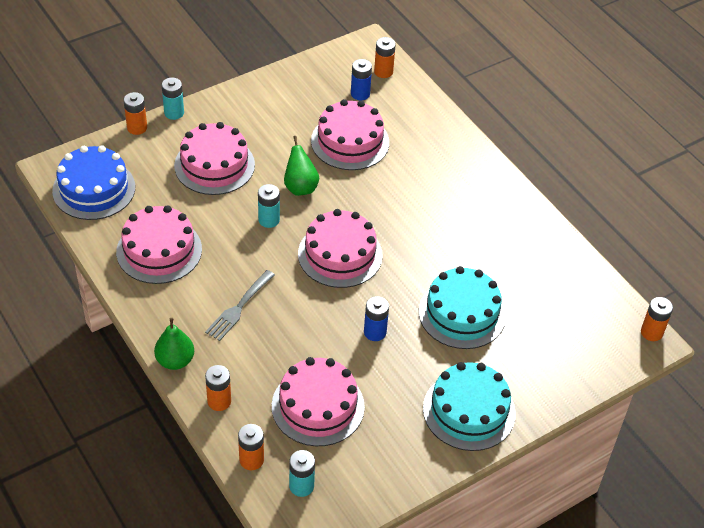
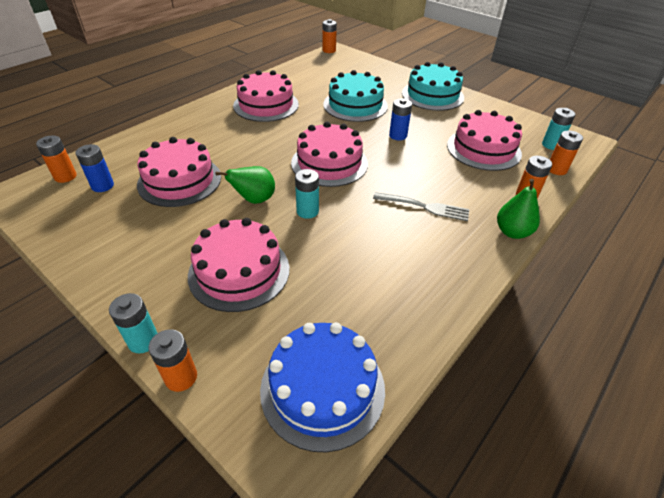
camera: 105 degrees left, 5 degrees down
(159, 250) = (391, 283): pink cake -> pink cake (266, 105)

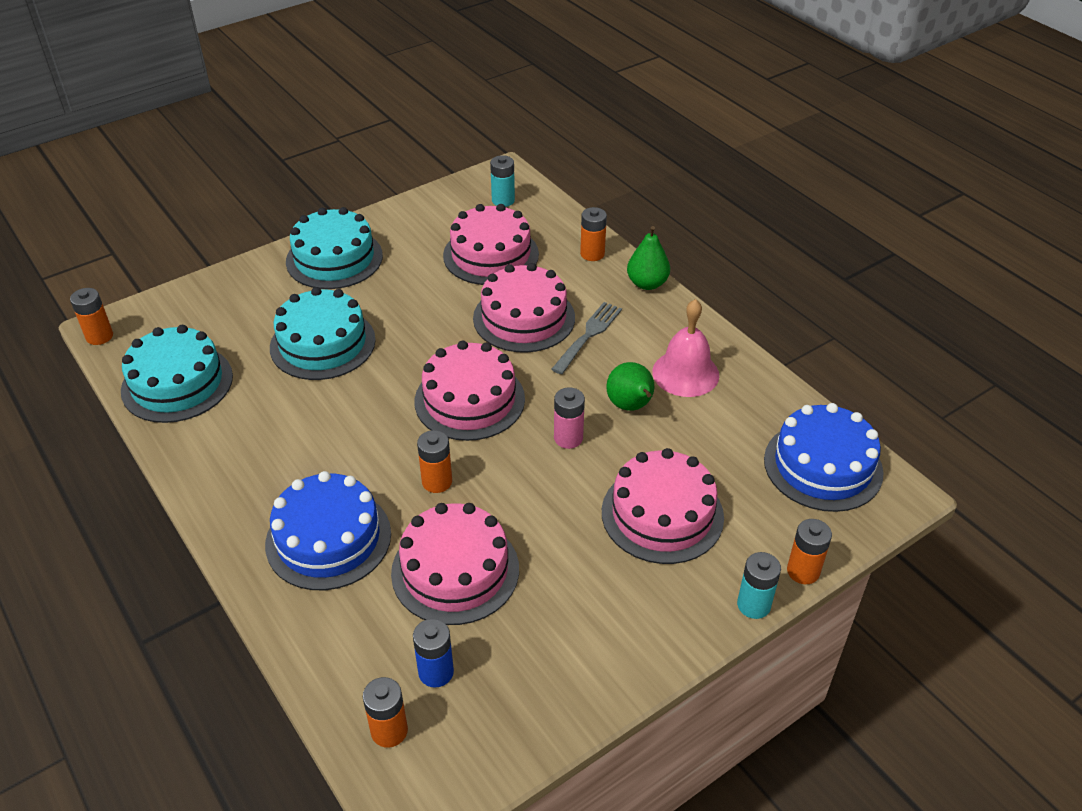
camera: 75 degrees left, 0 degrees up
(202, 134) = (328, 538): none -> blue cake
(254, 200) = (529, 488): green pear -> green pear (630, 406)
(266, 105) = (268, 448): pink cake -> pink cake (524, 318)
(304, 73) = (177, 383): none -> turquoise cake
(307, 211) = (568, 438): turquoise battery -> pink battery
(398, 135) = (428, 320): blue battery -> none
(409, 269) = (685, 373): none -> pink bell
(556, 169) = (552, 215): orange battery -> orange battery (437, 481)

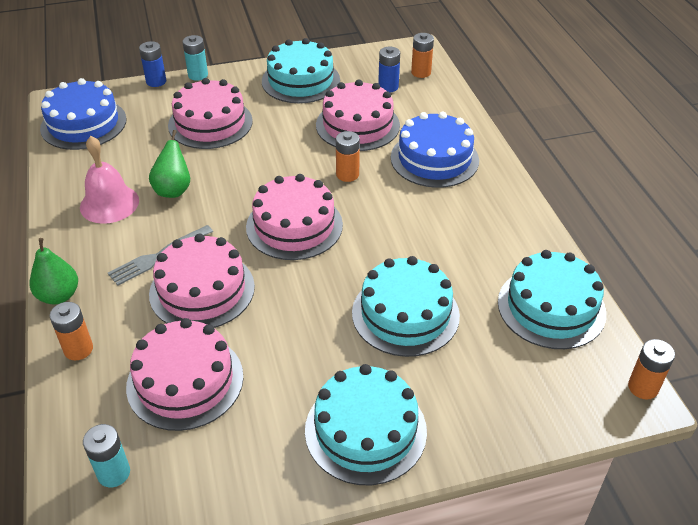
camera: 160 degrees left, 0 degrees up
(568, 438) = (236, 180): pink battery -> none
(585, 643) = (300, 80): none -> turquoise cake
(803, 571) = (156, 81): orange battery -> blue battery

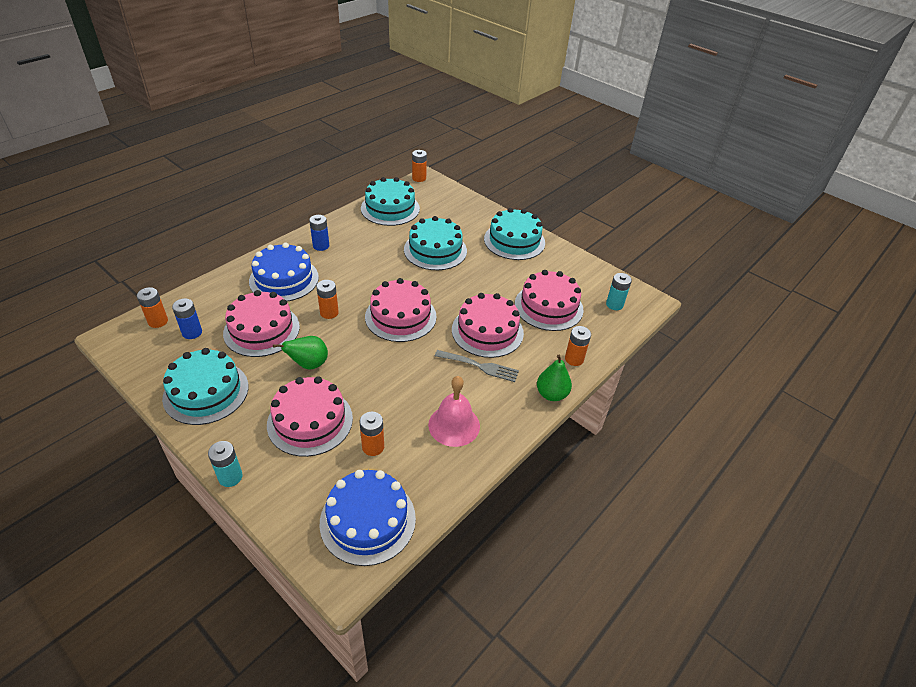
camera: 125 degrees left, 0 degrees up
(144, 147) = (373, 447): none -> orange battery
(156, 81) = (260, 507): blue battery -> blue battery (321, 246)
(173, 190) = (411, 396): green pear -> green pear (309, 364)

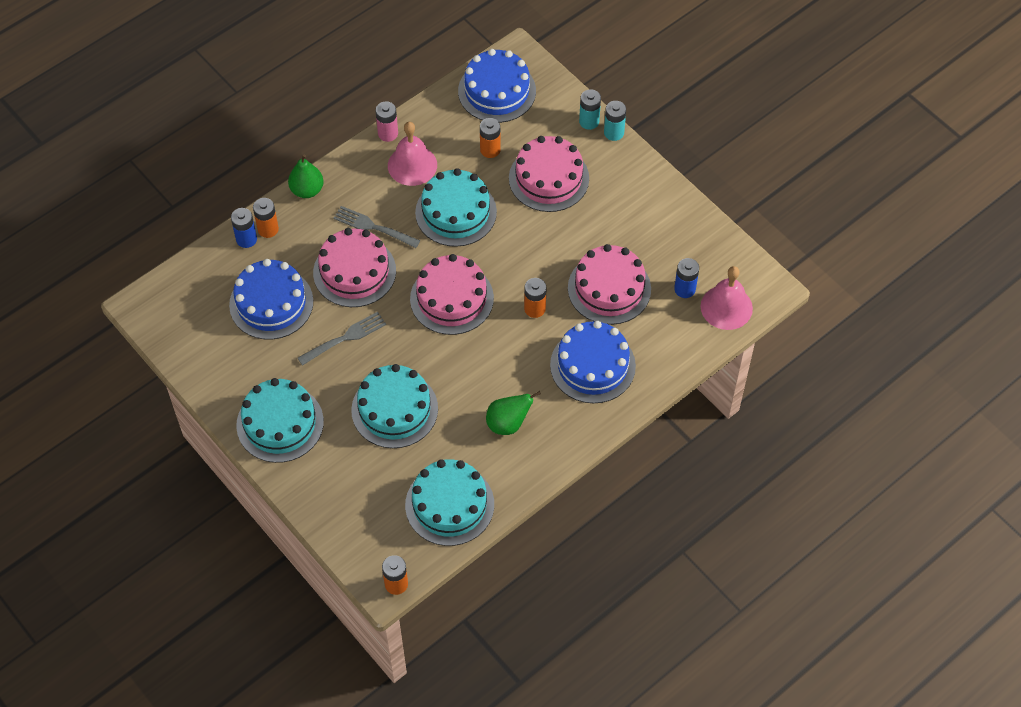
camera: 170 degrees left, 15 degrees up
(158, 321) = (726, 307): orange battery -> pink bell
(206, 392) = (653, 215): turquoise cake -> turquoise cake (456, 212)
(309, 364) = (554, 240): green pear -> green pear (508, 423)
(321, 246) = (549, 425): blue battery -> blue battery (246, 239)
(482, 287) = (344, 338): none -> grey fork
(486, 457) = (388, 133): none -> pink battery
(548, 307) = (271, 303): pink cake -> blue cake
(614, 304) = (188, 302): turquoise battery -> turquoise battery (589, 121)

